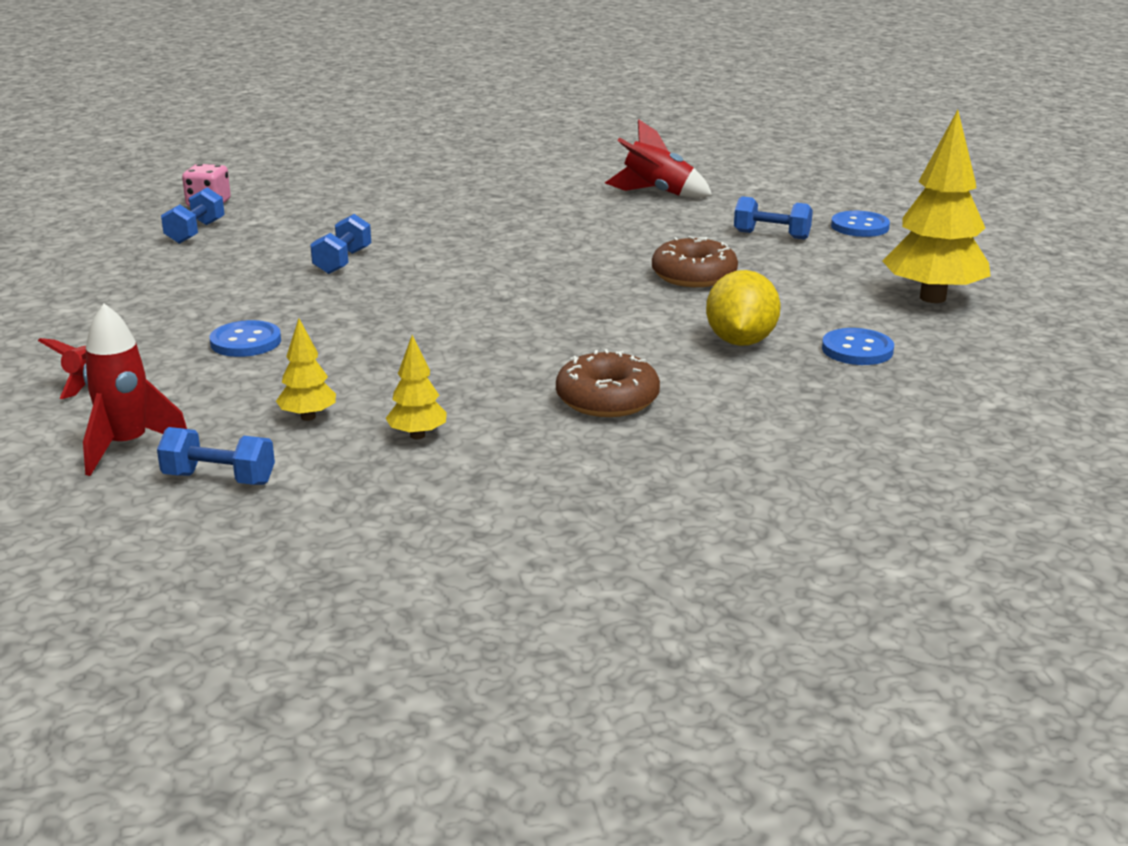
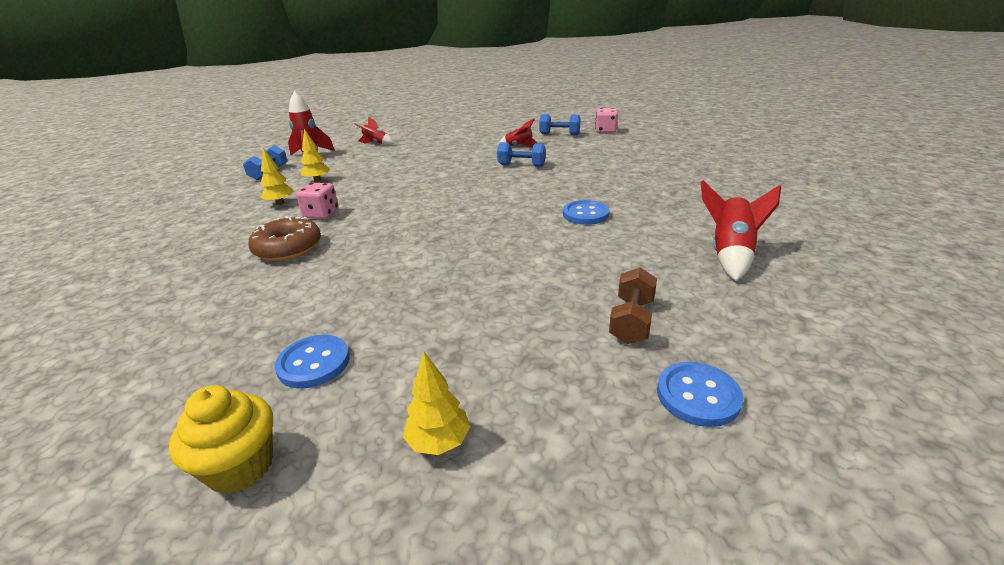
camera: 90 degrees right, 5 degrees up
(240, 261) = (519, 146): none -> red rocket
(246, 342) = (410, 160): blue button -> blue button (585, 214)
(485, 392) = (321, 214): none -> pink dice
(694, 275) = (506, 276): brown donut -> none
(740, 341) = (358, 298): yellow lemon -> none
(771, 235) = (631, 321): blue dumbbell -> brown dumbbell
(932, 298) = (439, 442): yellow tree -> yellow tree, size x0.47
(984, 360) = (241, 466): none -> yellow cupcake

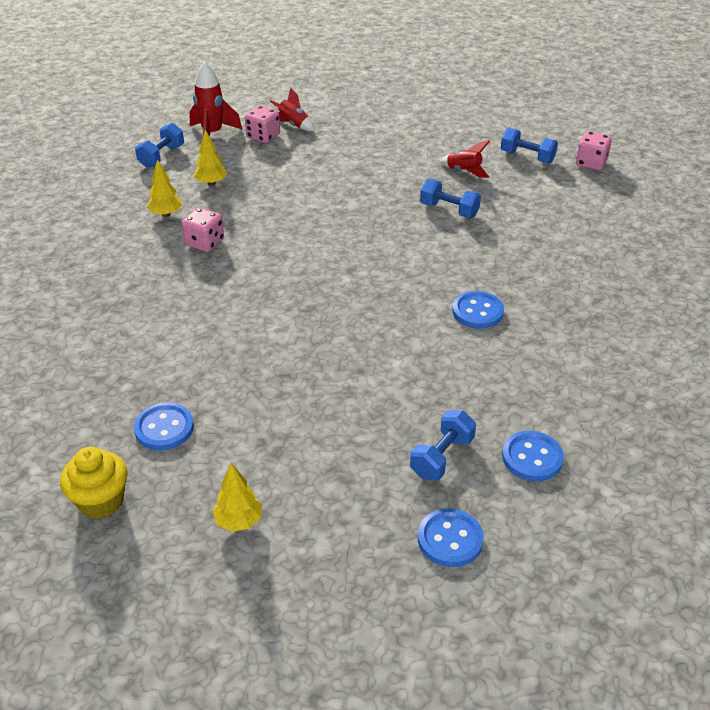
camera: 15 degrees right, 10 degrees up
(288, 248) = (164, 287): brown donut -> none
(353, 152) = (263, 136): none -> pink dice
(631, 321) = (442, 457): brown dumbbell -> blue dumbbell
(716, 302) = (532, 458): none -> blue button
(729, 254) = (589, 406): red rocket -> none

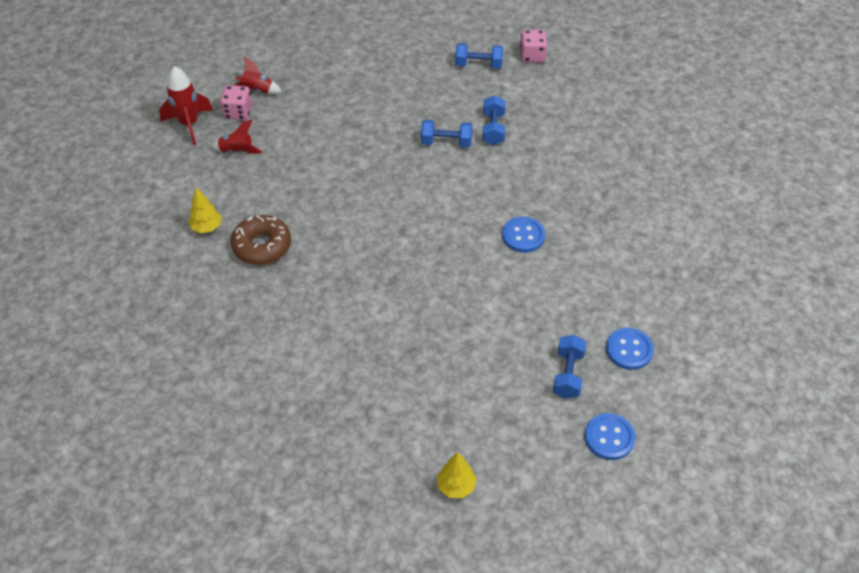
camera: 25 degrees left, 10 degrees up
(101, 501) = (342, 514): yellow cupcake -> none
(161, 156) = (158, 165): blue dumbbell -> blue dumbbell (493, 129)
(164, 428) = (348, 433): blue button -> none
(204, 243) = (262, 246): pink dice -> brown donut
(211, 183) = (225, 180): yellow tree -> none
(464, 171) = (436, 97): red rocket -> red rocket (237, 151)

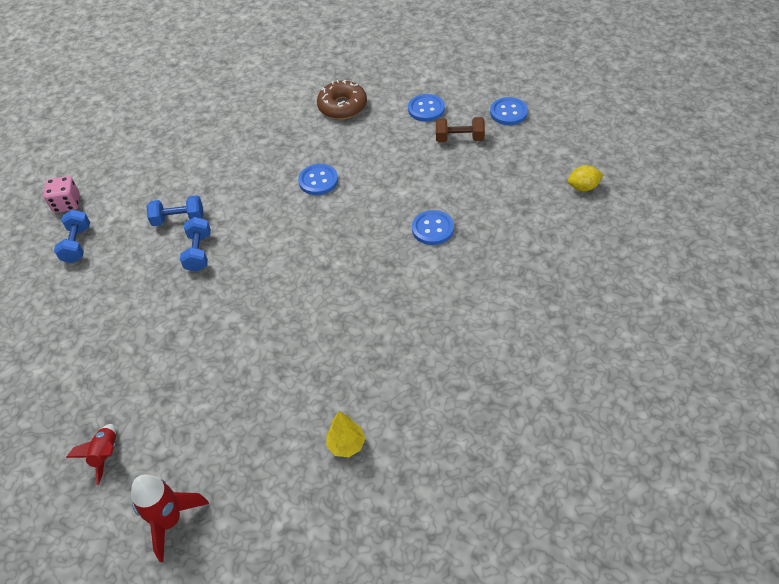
camera: 95 degrees left, 0 degrees up
(237, 151) = (218, 448): red rocket -> none
(238, 112) = (147, 466): pink dice -> none
(262, 246) = (365, 381): brown donut -> brown donut (342, 106)
(428, 324) = (433, 229): none -> blue button
(456, 486) = (583, 187): yellow tree -> yellow lemon
(568, 374) = (459, 139): blue dumbbell -> brown dumbbell

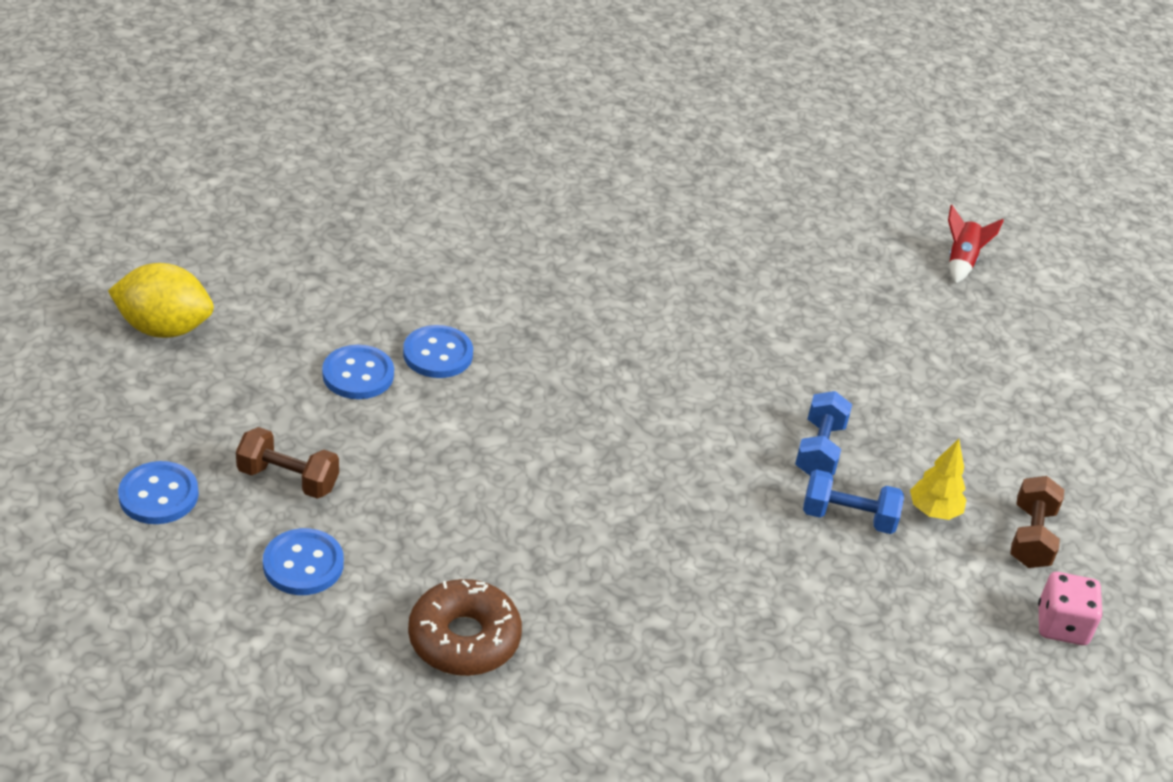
camera: 170 degrees left, 10 degrees down
(77, 244) = (1031, 537): blue dumbbell -> brown dumbbell
(170, 521) = (886, 190): red rocket -> none
(318, 181) = (582, 496): blue button -> blue button (358, 374)
(346, 445) = (676, 183): yellow tree -> yellow tree (933, 511)
(583, 187) = (164, 328): yellow lemon -> yellow lemon, size x1.69

